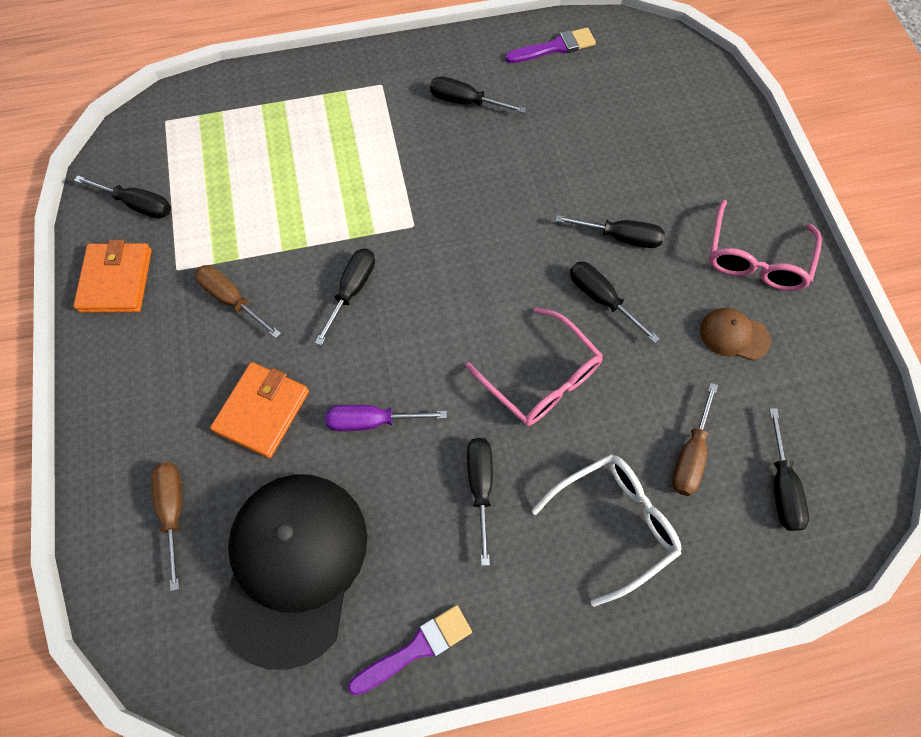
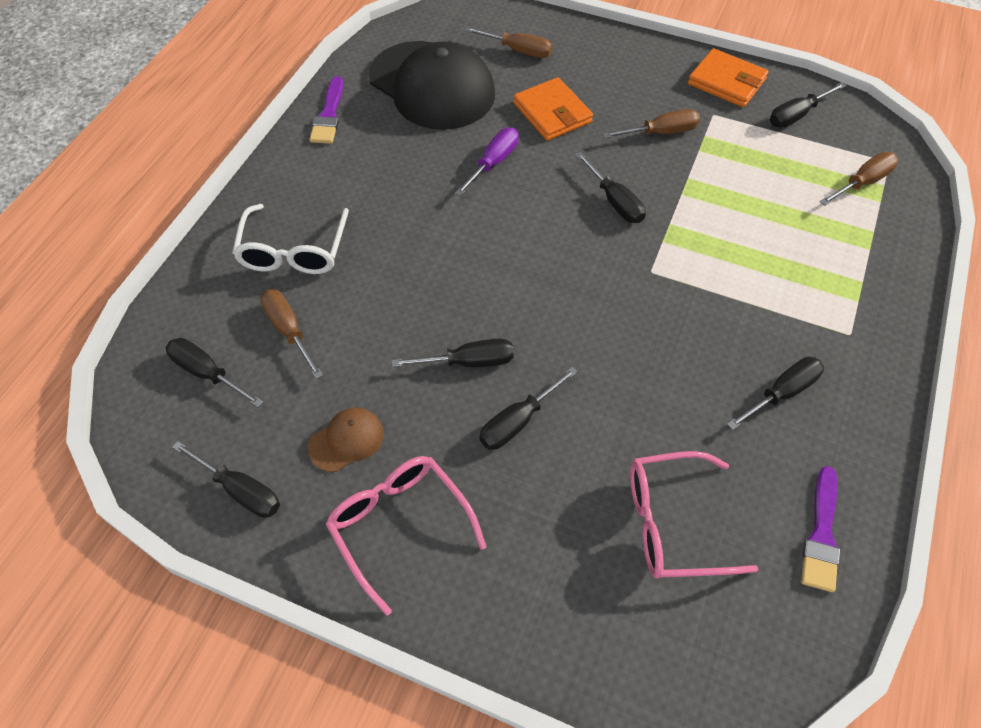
camera: 125 degrees right, 10 degrees down
(205, 129) = (862, 183): none -> brown screwdriver
(480, 487) = (391, 194): black screwdriver -> black screwdriver (240, 490)
(541, 378) = (437, 275): pink glasses -> pink glasses (673, 523)

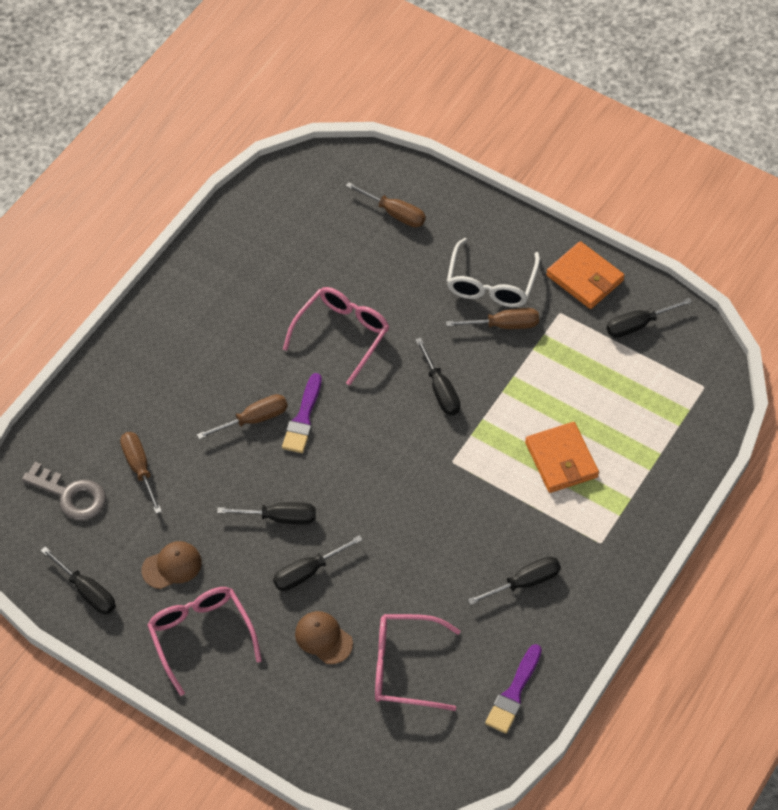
camera: 10 degrees right, 0 degrees up
(207, 373) = (71, 495): black screwdriver -> grey key
(293, 251) = (152, 396): white glasses -> white glasses (491, 284)
(329, 115) = (203, 262): purple brush -> purple brush (303, 418)
(432, 86) = (303, 242): black cap -> none
(493, 163) = (342, 335): purple screwdriver -> pink glasses
(552, 113) = (409, 289): orange wallet -> orange wallet (561, 460)
(559, 502) = (323, 638): none -> brown cap
(862, 183) = (670, 404): brown screwdriver -> brown screwdriver (253, 419)

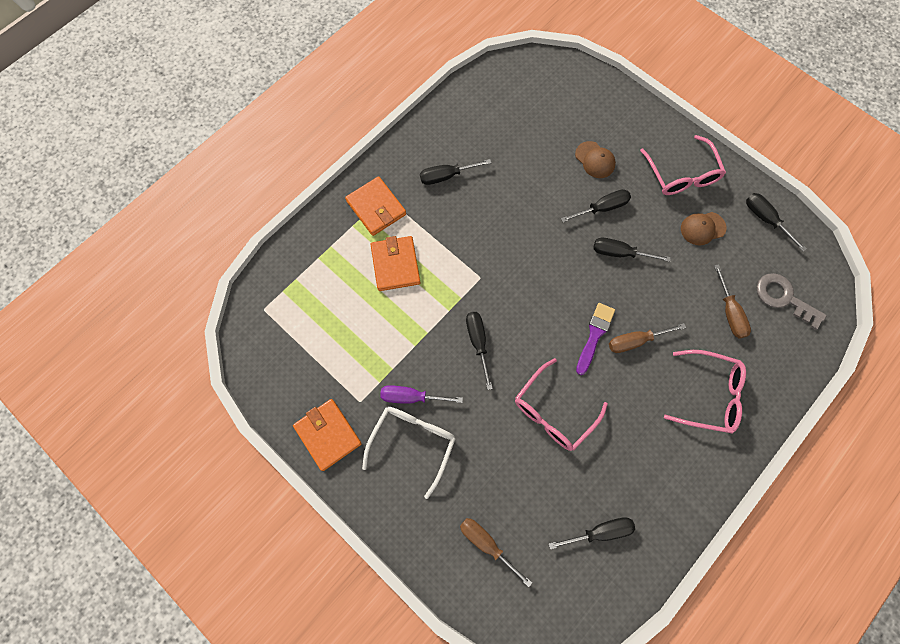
camera: 170 degrees left, 15 degrees up
(405, 667) = (541, 132): pink glasses -> pink glasses (709, 394)
(503, 325) = (411, 397): brown screwdriver -> purple screwdriver
(514, 693) = (471, 105): purple brush -> none
(606, 525) = (376, 208): none -> orange wallet
(638, 325) = (296, 377): black screwdriver -> black screwdriver (599, 532)

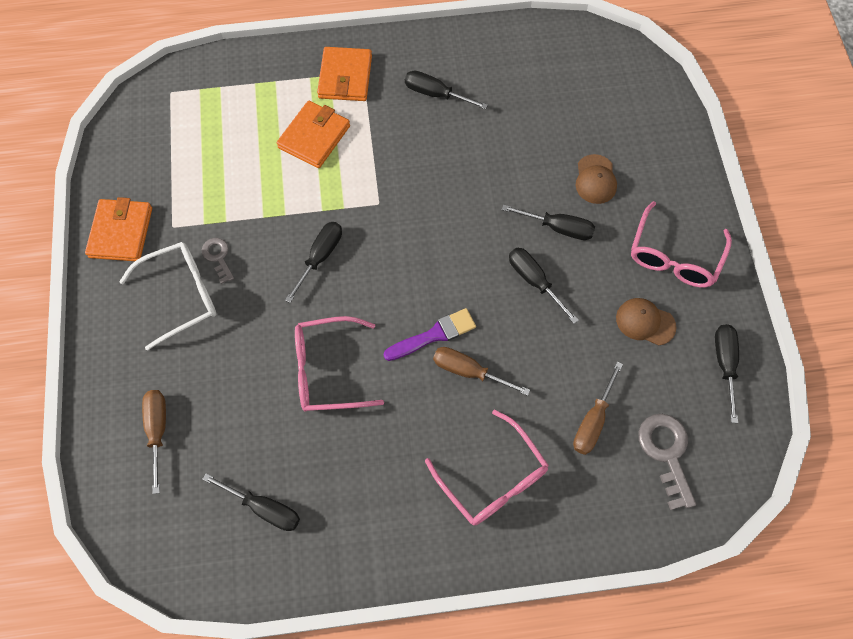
camera: 40 degrees right, 5 degrees down
(411, 397) = (218, 257): purple screwdriver -> grey key

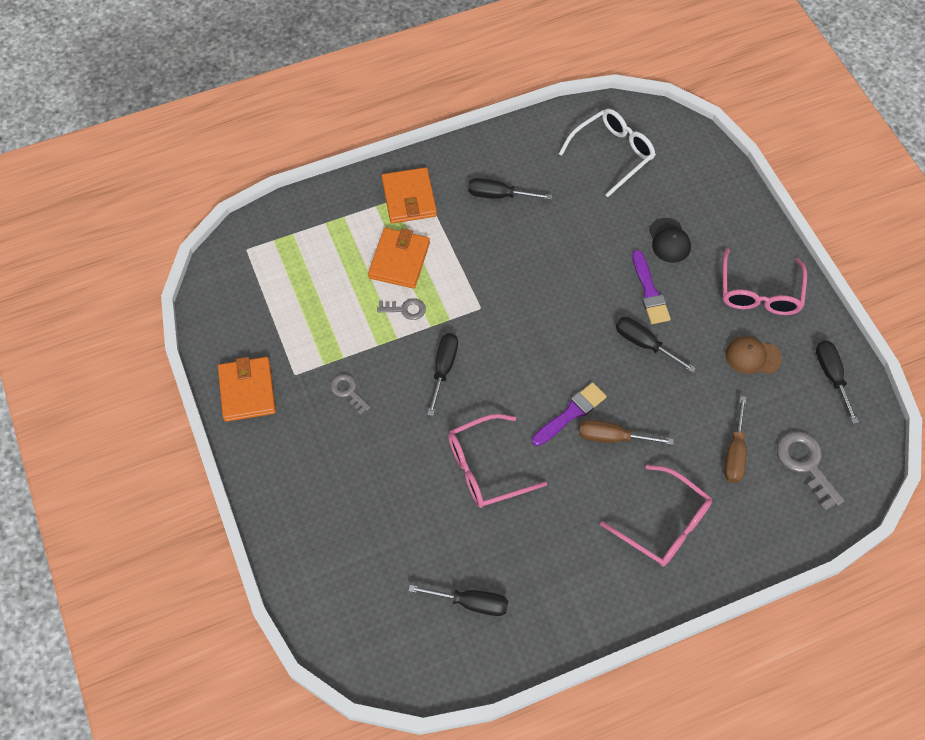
camera: 15 degrees left, 5 degrees down
(158, 431) = (349, 561): brown screwdriver -> none
(181, 295) = (326, 435): white glasses -> white glasses (612, 154)
(303, 187) = (405, 309): none -> grey key
(557, 228) = (649, 292): black screwdriver -> purple brush
(595, 179) = (669, 240): brown cap -> black cap

